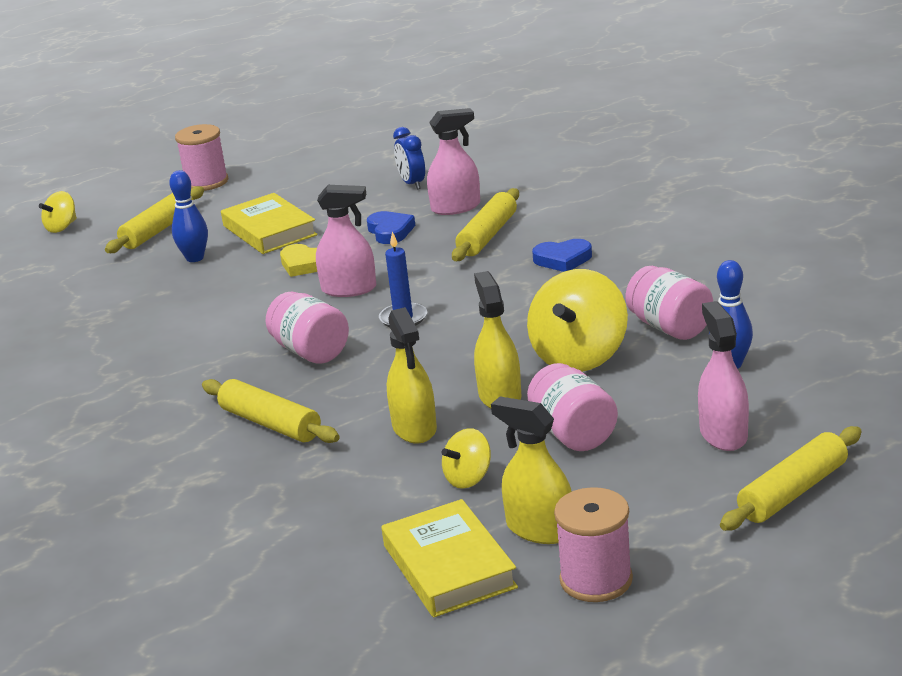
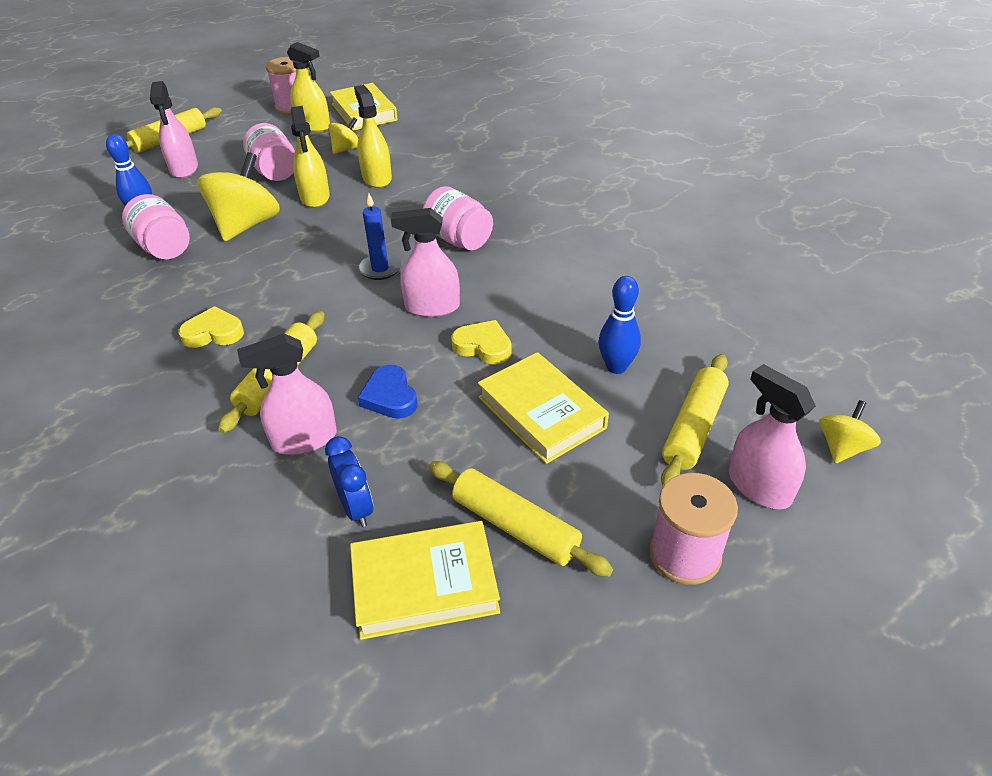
camera: 175 degrees right, 15 degrees up
(137, 208) = (759, 486): none -> pink spray bottle
(270, 424) = (477, 184): yellow rolling pin -> yellow rolling pin (515, 526)
(367, 163) = (424, 585): none -> yellow book
(563, 259) = (213, 333): blue heart -> yellow heart

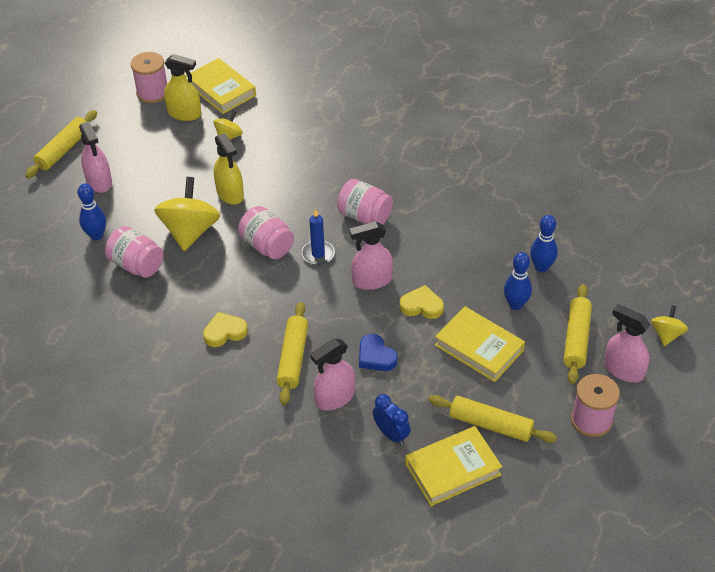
camera: 15 degrees left, 5 degrees up
(275, 172) = (181, 172): pink jar -> pink jar (267, 246)
(377, 178) = (271, 165): yellow spray bottle -> none
(669, 328) = (541, 267): none -> blue bowling pin

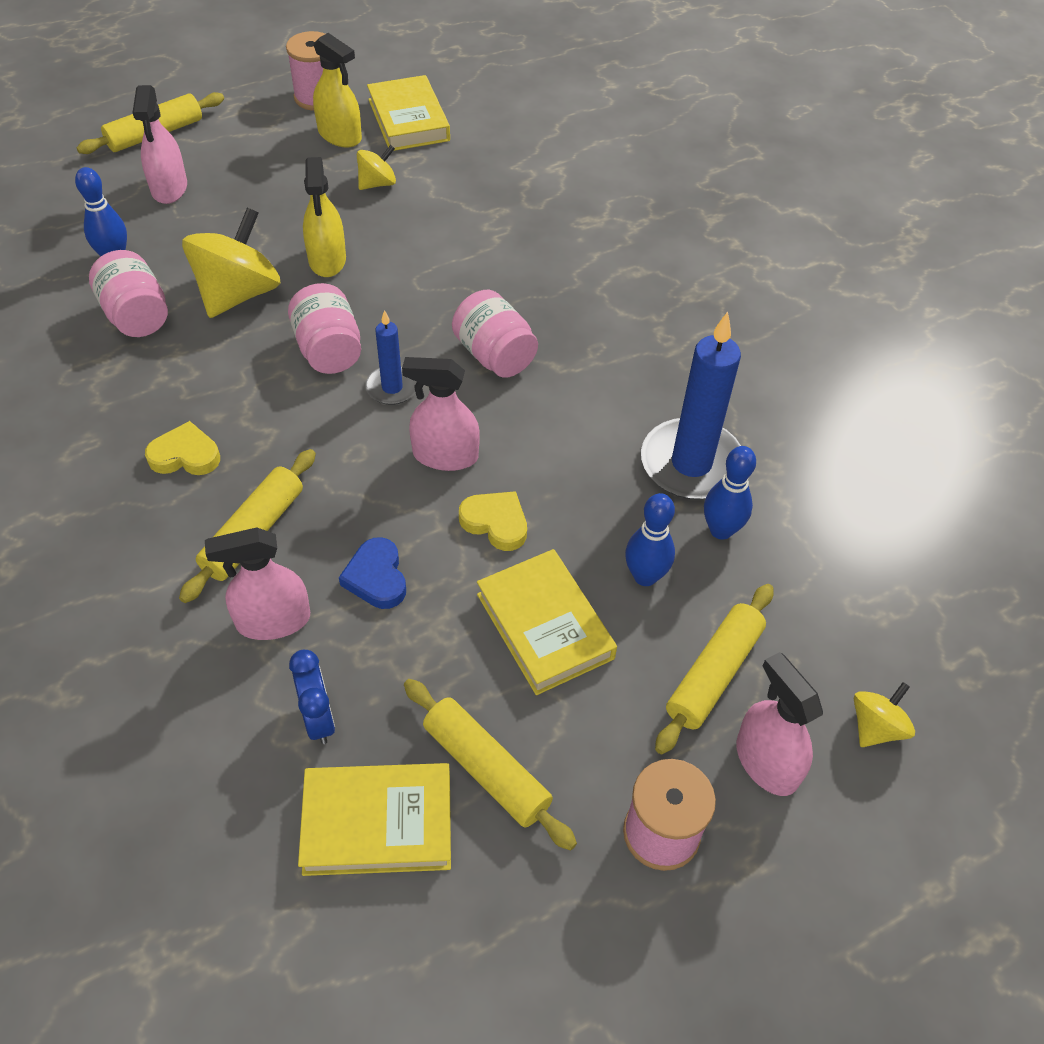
camera: 20 degrees right, 5 degrees up
(507, 238) = (691, 464): none -> blue candle

